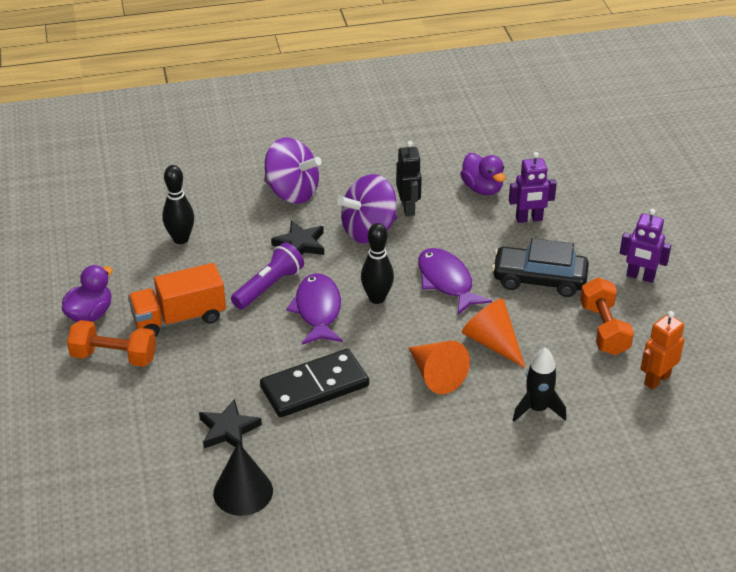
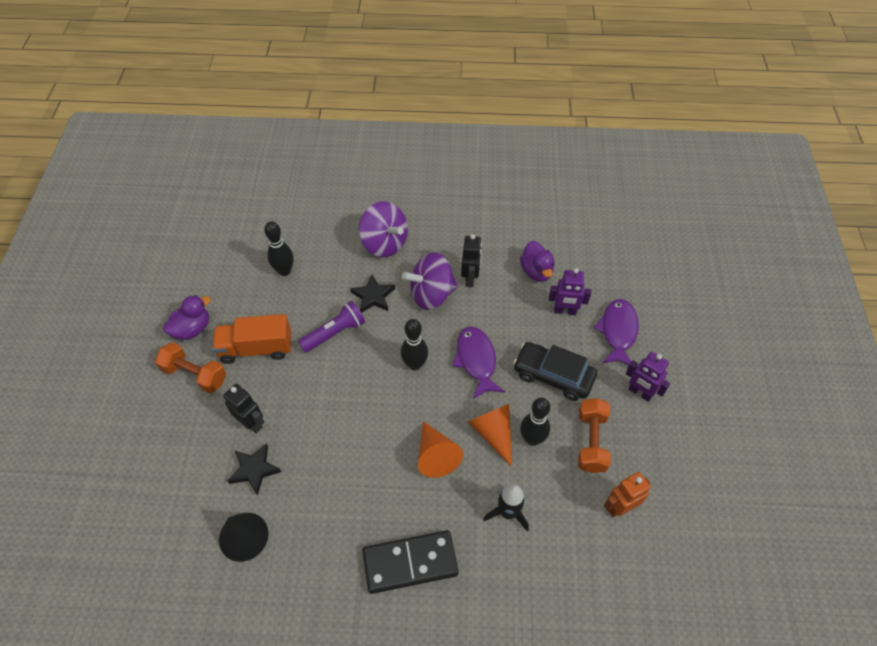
camera: 15 degrees right, 15 degrees up
(205, 388) = (251, 423): none -> black robot
(314, 386) = (335, 443): black domino -> black domino (410, 562)
(317, 310) = (364, 365): purple fish -> purple fish (618, 331)
(538, 339) = (532, 439): none -> black bowling pin

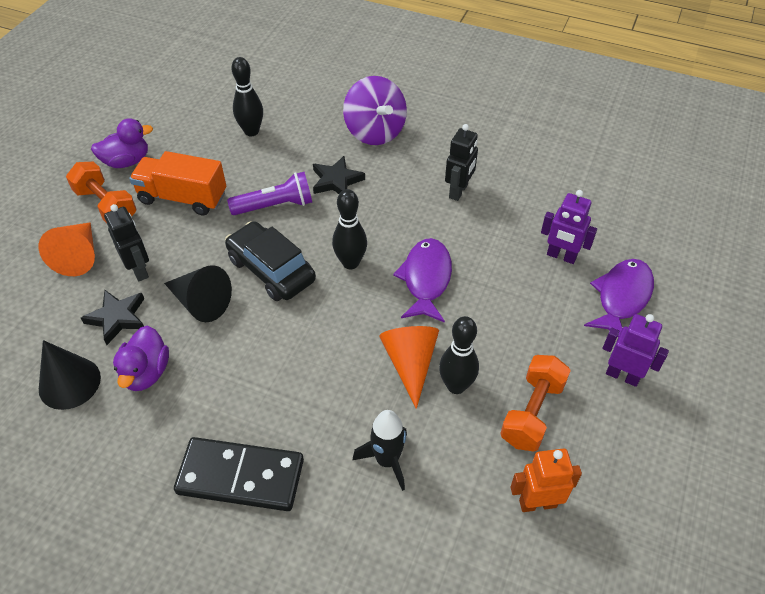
camera: 20 degrees right, 5 degrees down
(315, 435) = (201, 302): none -> black cone
(431, 294) = (404, 196): purple spinning top -> none
(435, 455) = (328, 367): orange cone -> orange cone (79, 256)
(536, 271) = (543, 205): purple duck -> purple duck (146, 373)
(553, 376) = (515, 323): black car -> black car (271, 270)
(640, 392) = (622, 375): purple robot -> purple robot turned 150 degrees clockwise

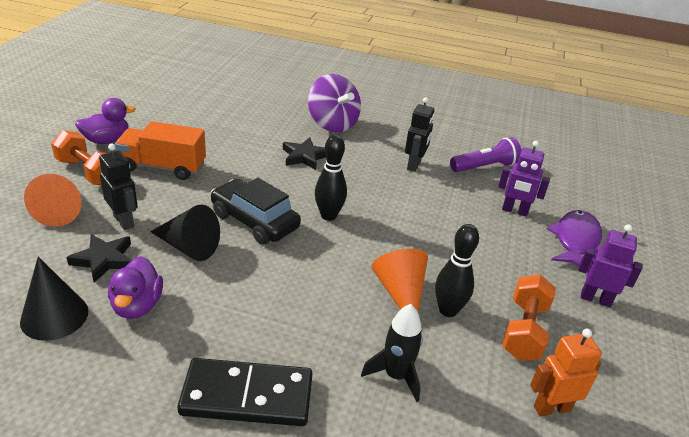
camera: 10 degrees left, 15 degrees down
(251, 131) = (222, 121): black bowling pin -> none
(275, 206) = (251, 174): purple flashlight -> purple flashlight (485, 167)
(426, 279) = (400, 228): purple fish -> none

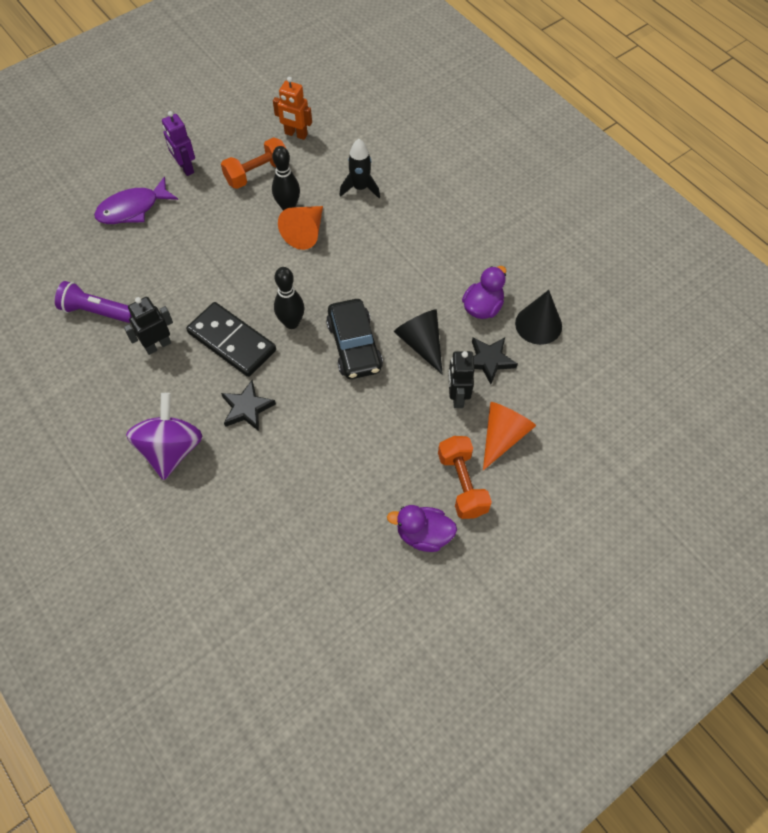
camera: 140 degrees left, 25 degrees up
(163, 167) = (390, 458): orange truck -> none
(247, 396) = (449, 217): black domino -> black domino (231, 341)
(514, 211) = (139, 254): purple robot -> none

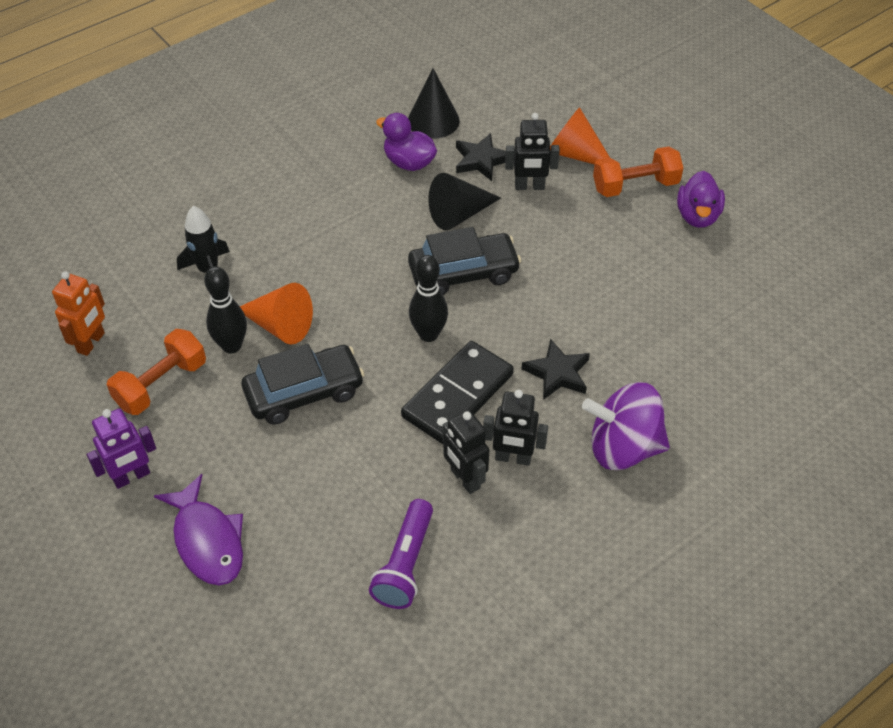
camera: 90 degrees left, 10 degrees down
(171, 375) = (513, 458): none -> black robot
(243, 250) = (304, 392): none -> black car
(257, 174) = (161, 384): orange dumbbell -> orange dumbbell turned 75 degrees clockwise

